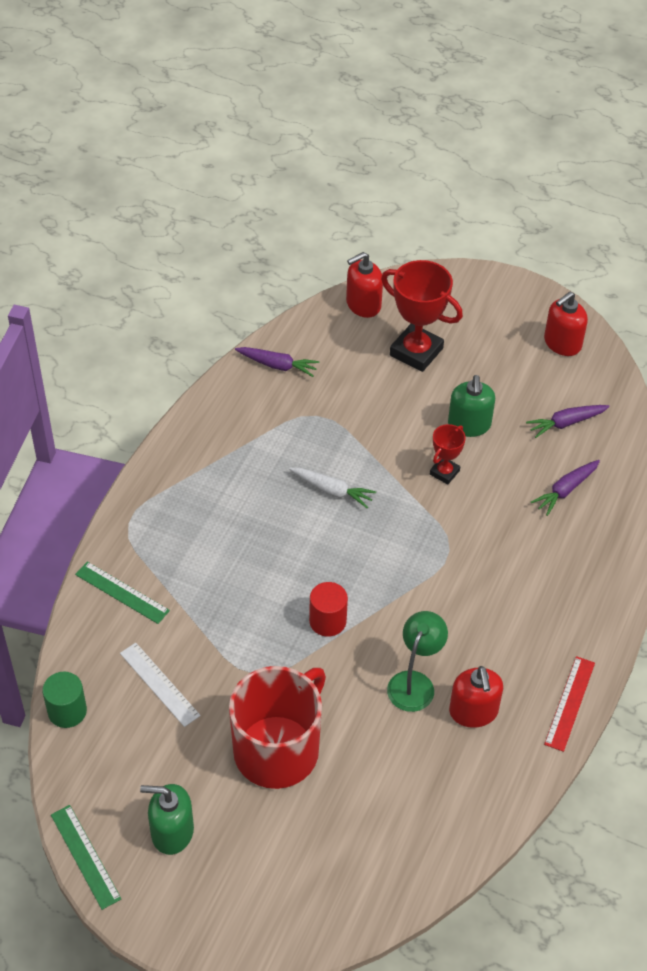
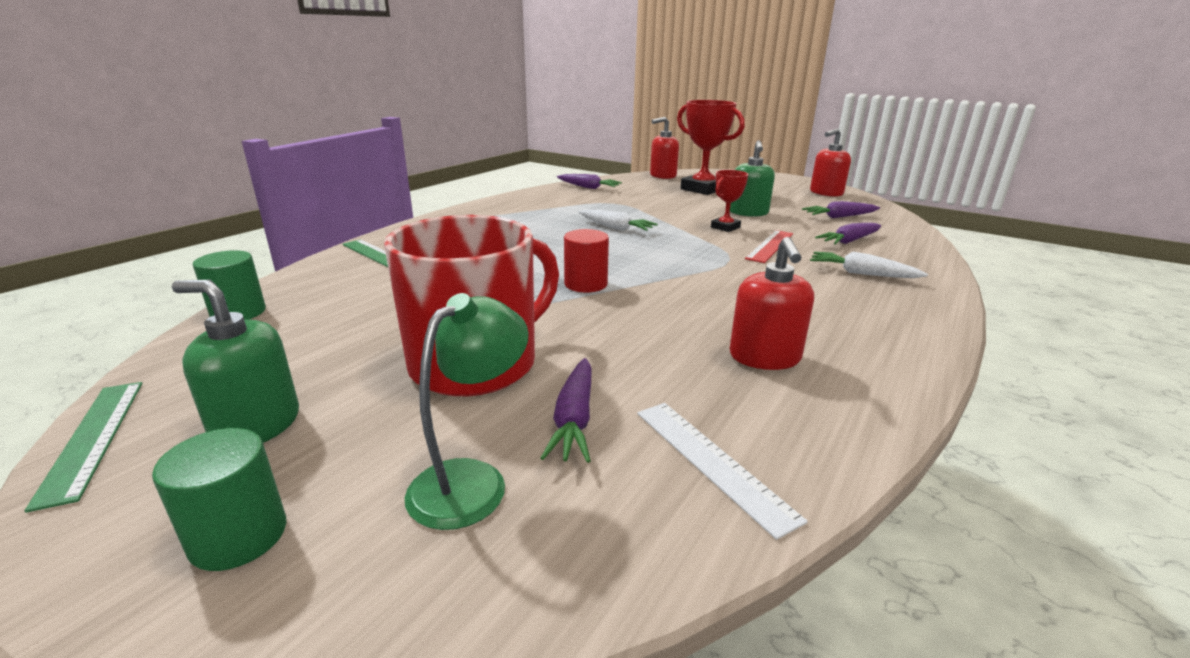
camera: 10 degrees right, 25 degrees down
(159, 684) = (365, 305): white ruler -> white ruler (712, 462)
(217, 906) = (239, 536): none -> green cylinder
(357, 797) = (574, 419): none -> purple carrot
(414, 682) = (683, 329): green lamp -> green lamp (472, 480)
(564, 564) = (862, 274): none -> white carrot
(569, 703) = (907, 362): red ruler -> red ruler (770, 246)

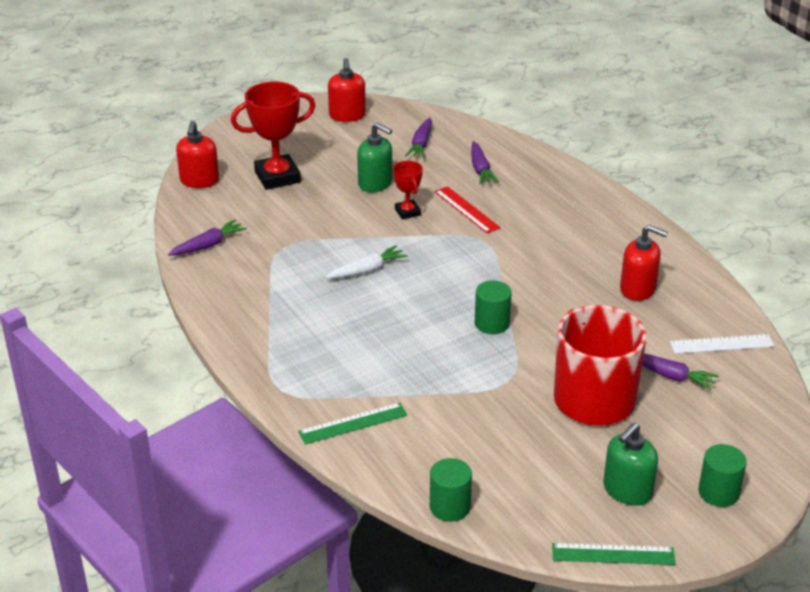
camera: 65 degrees left, 10 degrees up
(472, 480) = (706, 419): green lamp -> none
(586, 284) = (492, 323): red cylinder -> green cylinder
(862, 274) = (544, 197): white carrot -> none

